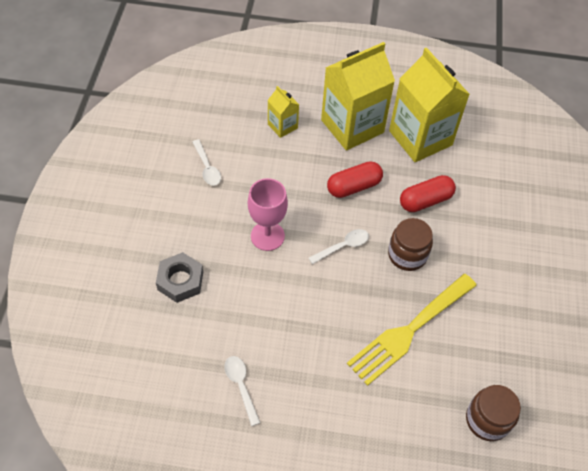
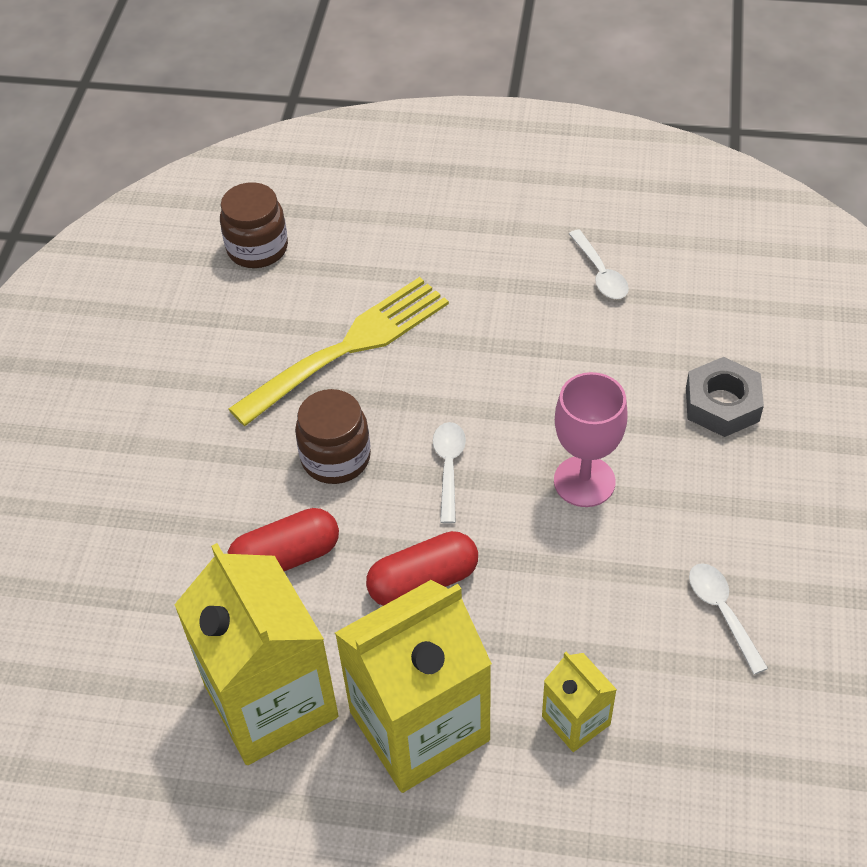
camera: 175 degrees left, 5 degrees down
(342, 246) = (449, 468): white spoon -> white spoon turned 120 degrees clockwise

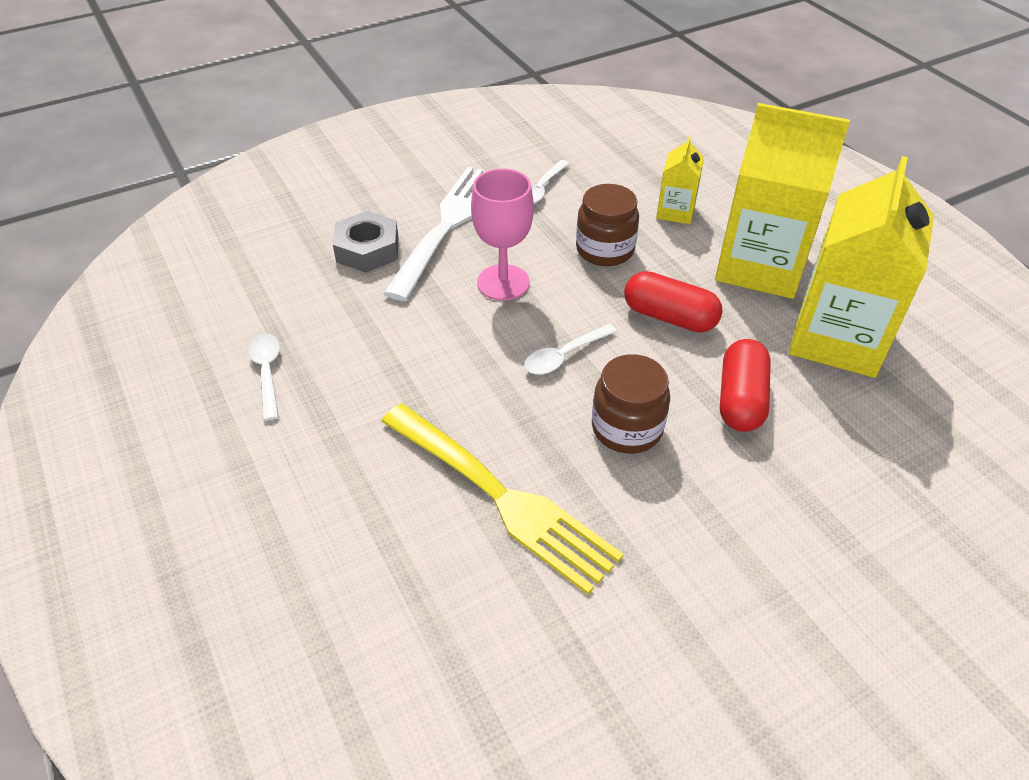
camera: 130 degrees left, 5 degrees down
(257, 248) = (434, 689): brown jar -> brown jar (605, 250)
(286, 558) = (741, 399): red capsule -> red capsule turned 75 degrees clockwise
(349, 347) = (503, 498): yellow fork -> yellow fork turned 150 degrees counterclockwise
(600, 273) = (267, 373): white spoon -> white spoon turned 45 degrees counterclockwise
(716, 488) = (448, 225): none -> white fork

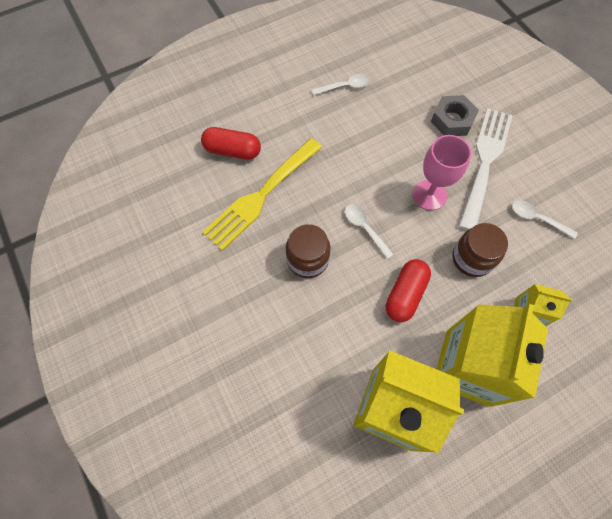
camera: 90 degrees right, 20 degrees up
(448, 225) = (485, 162): white fork -> white fork turned 90 degrees counterclockwise
(741, 399) = (331, 329): red capsule -> red capsule (232, 151)

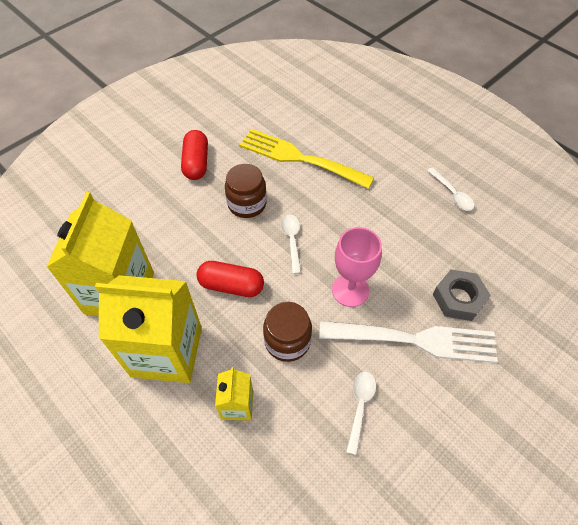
camera: 75 degrees right, 10 degrees down
(232, 151) = (338, 129): red capsule -> red capsule (196, 163)
(365, 228) = (292, 241): white spoon -> white spoon turned 45 degrees counterclockwise

